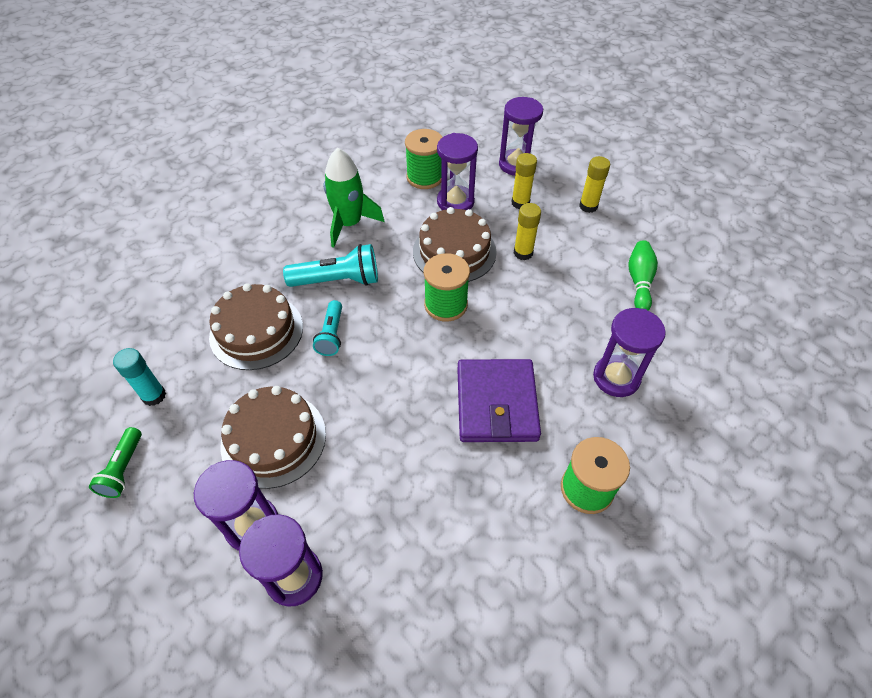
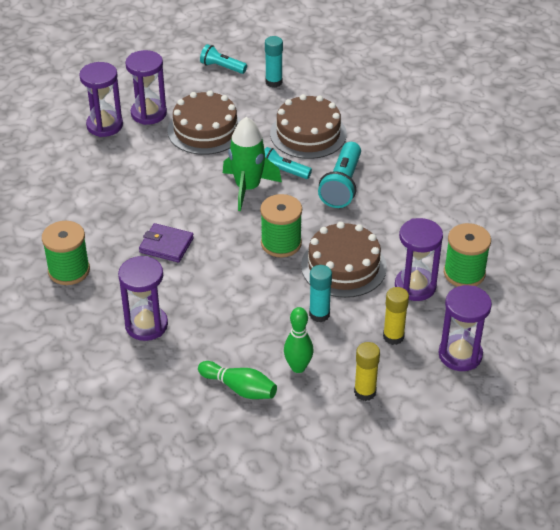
camera: 110 degrees right, 10 degrees down
(123, 469) = (222, 67): green flashlight -> turquoise flashlight
(349, 224) = (413, 205): green rocket -> green rocket (248, 188)
(496, 403) = (166, 245): purple wallet -> purple wallet, size x0.59
(523, 253) = (319, 314): yellow glue stick -> turquoise glue stick
(591, 251) = (298, 367): none -> green bowling pin

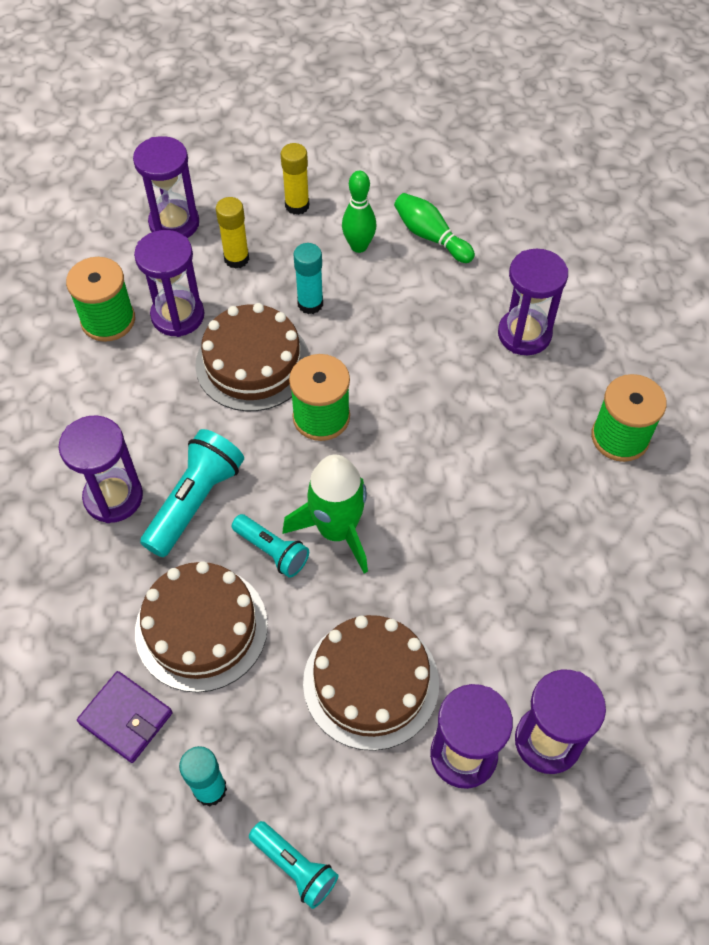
camera: 165 degrees left, 15 degrees up
(166, 245) = (480, 449): purple wallet -> purple wallet (126, 718)
(393, 178) = (113, 497): none -> purple hourglass

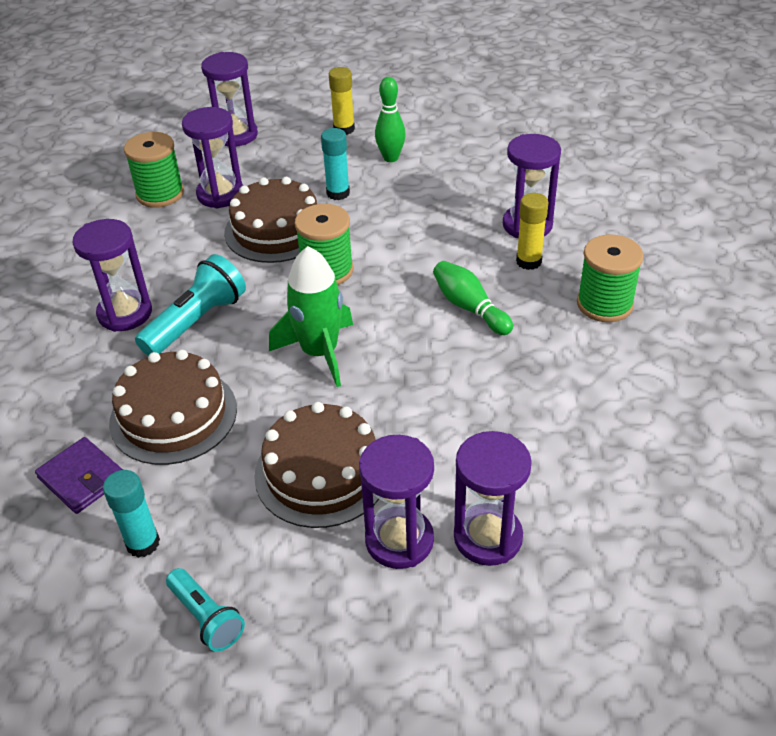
camera: 10 degrees right, 15 degrees down
(236, 259) = (282, 160): yellow glue stick -> yellow glue stick (528, 261)
(272, 551) = (255, 363): turquoise flashlight -> none
(431, 237) = (456, 155): green bowling pin -> green bowling pin (469, 308)

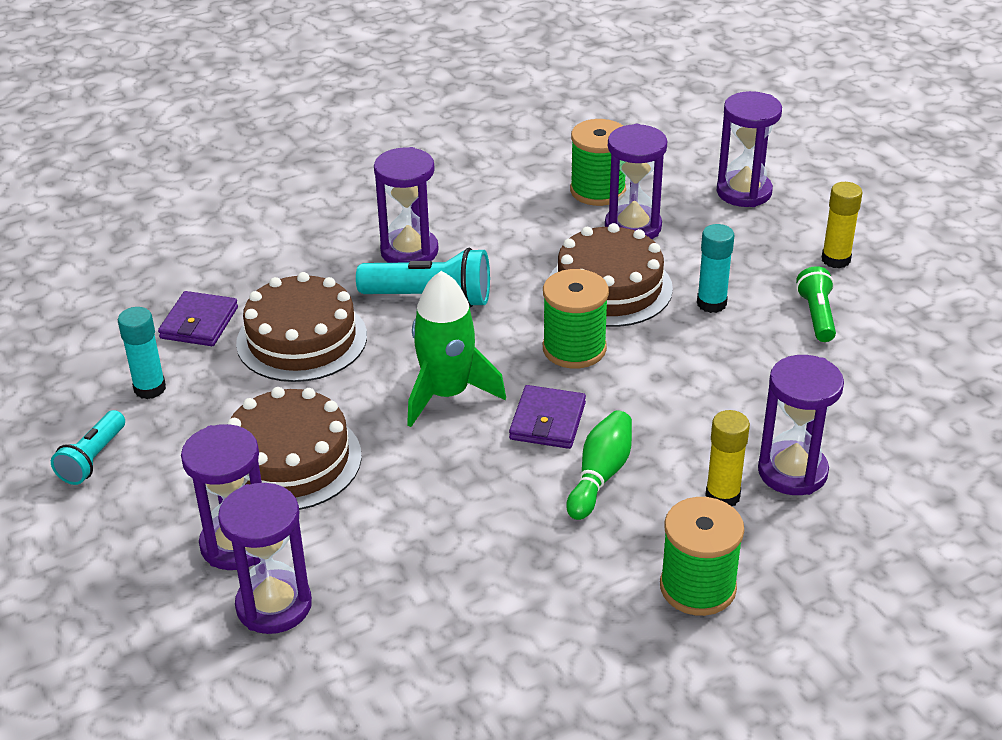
camera: 60 degrees right, 5 degrees down
(390, 158) = (816, 316): green bowling pin -> green flashlight
(393, 312) = (547, 421): none -> purple wallet

